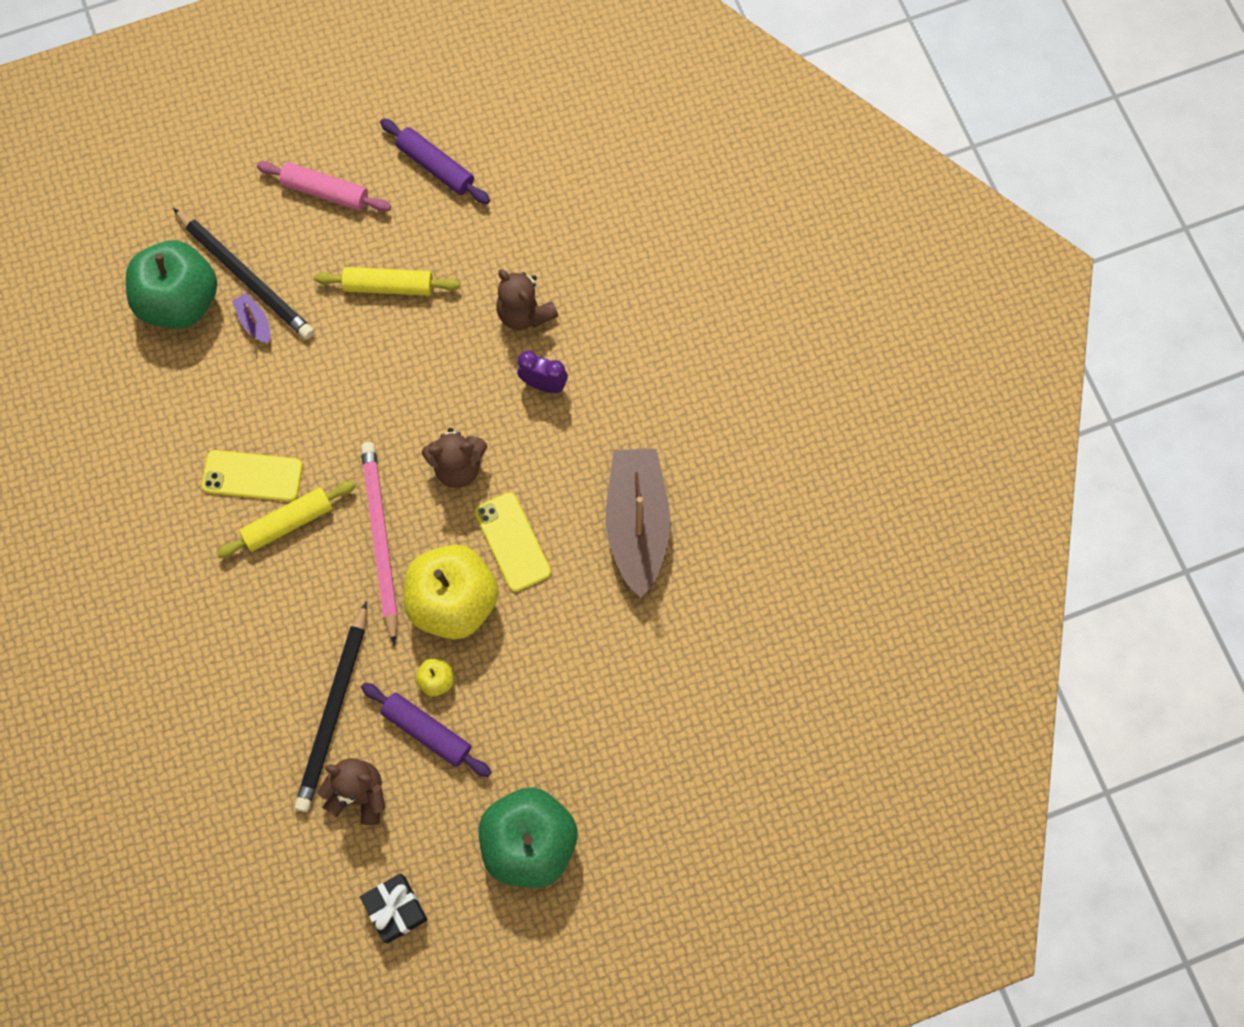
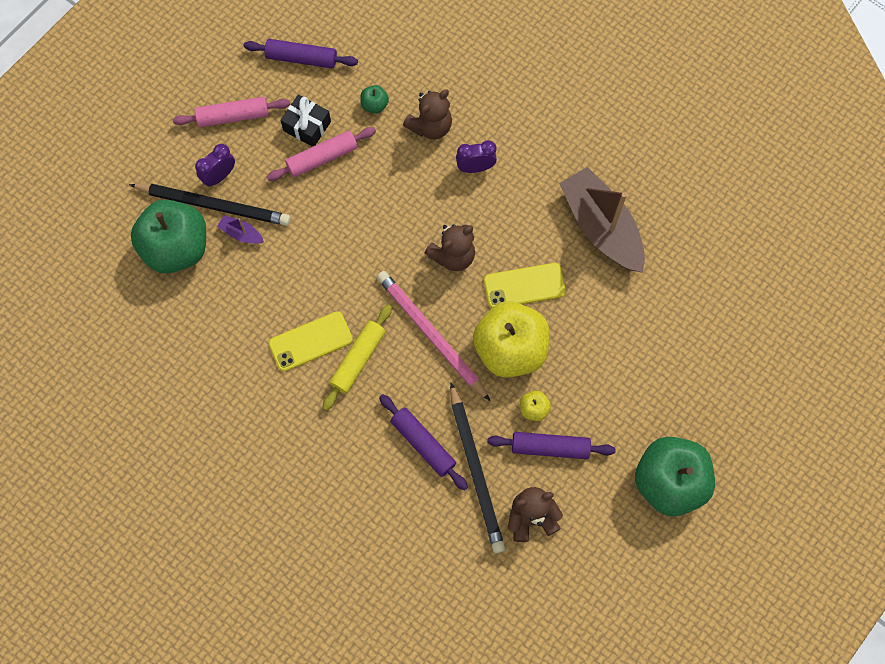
camera: 30 degrees left, 0 degrees up
(271, 248) = (219, 176): none -> purple clock
(297, 650) = (423, 444): none -> purple rolling pin
(388, 286) = (322, 158): yellow rolling pin -> pink rolling pin
(396, 909) = (608, 580): black gift -> black gift (307, 126)
(480, 258) = (374, 105): none -> green apple
(512, 542) = (524, 286): yellow phone -> yellow phone turned 45 degrees counterclockwise
(524, 313) = (430, 126): brown teddy bear -> brown teddy bear turned 60 degrees counterclockwise

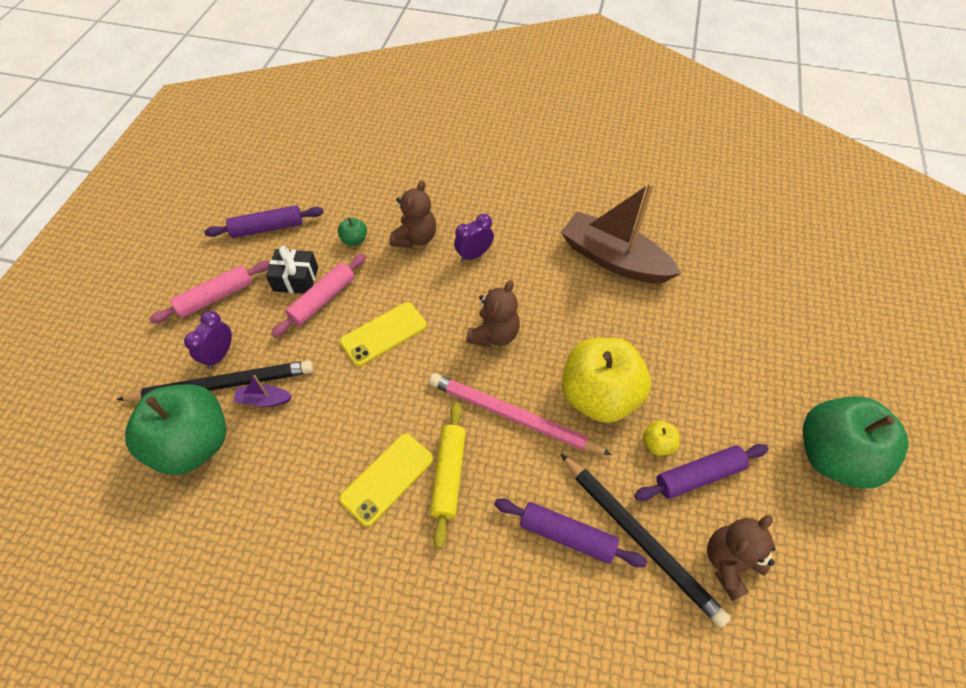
camera: 25 degrees left, 15 degrees down
(524, 286) = (577, 334): yellow phone -> yellow phone (384, 334)

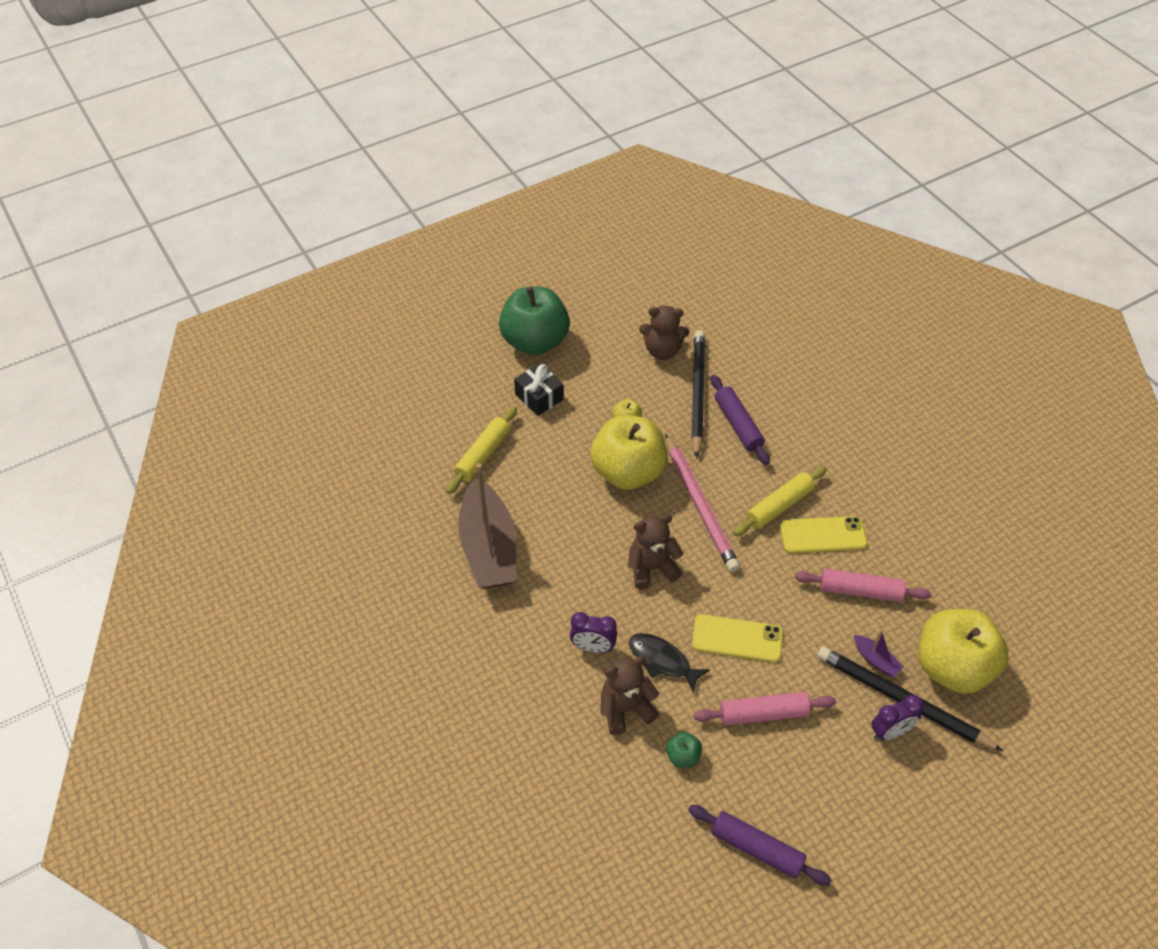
camera: 135 degrees left, 5 degrees down
(193, 444) = (952, 667): green apple -> yellow apple
(216, 297) = (860, 800): pink rolling pin -> pink rolling pin (860, 591)
(296, 279) = (772, 757): black gift -> black gift (539, 397)
(421, 281) = (662, 661): none -> black fish
(698, 476) = (624, 391): purple rolling pin -> none
(710, 316) = (483, 455): none -> yellow rolling pin

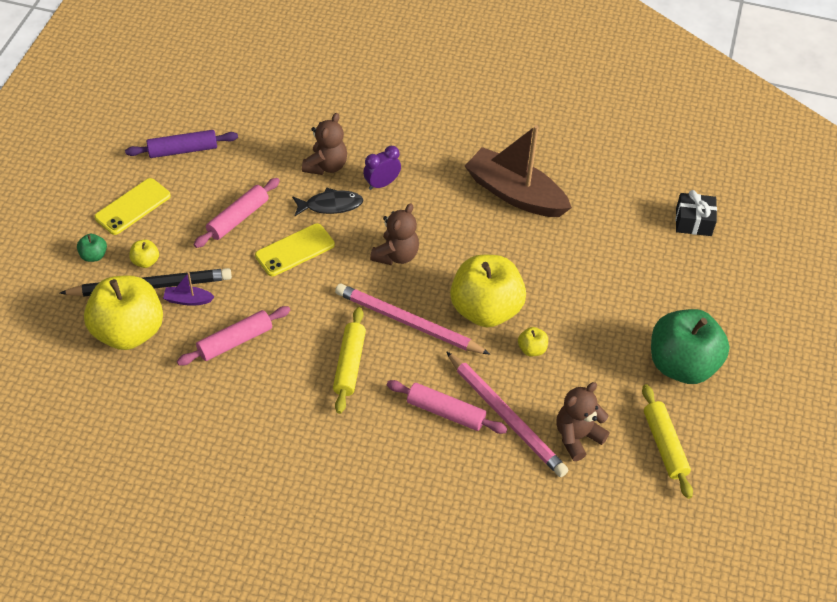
camera: 135 degrees right, 0 degrees up
(483, 455) = (597, 248): yellow rolling pin -> yellow rolling pin (664, 445)
(539, 397) = (617, 320): black gift -> black gift (693, 222)
(683, 756) = (267, 165): green apple -> green apple (94, 256)
(697, 394) = (506, 416): black pencil -> pink pencil
(738, 425) = (445, 412): purple rolling pin -> pink rolling pin
(823, 535) = (297, 365): yellow phone -> yellow phone (133, 207)
(890, 732) = (145, 261): purple clock -> yellow apple

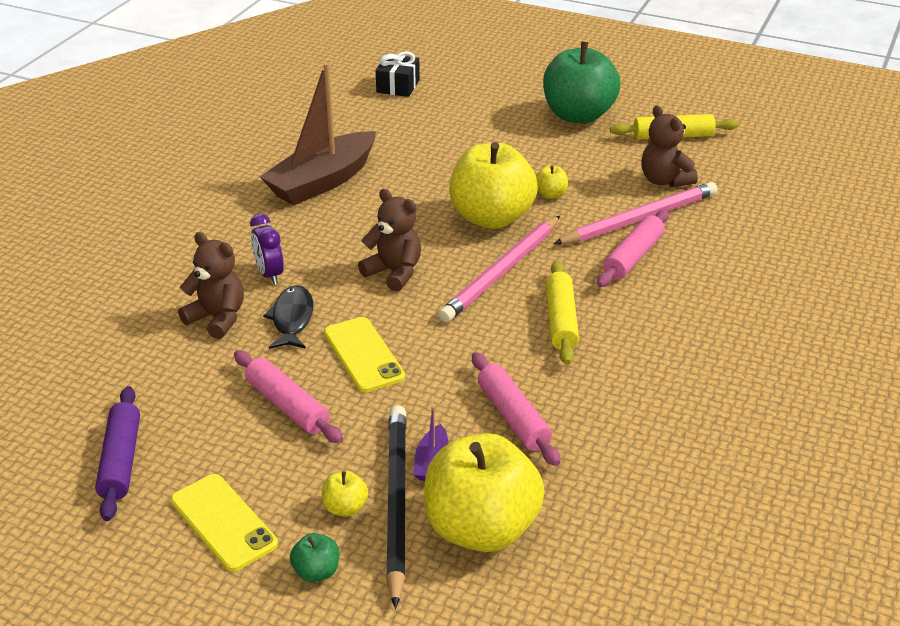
camera: 80 degrees left, 15 degrees down
(349, 364) = (561, 320): yellow rolling pin -> yellow rolling pin turned 75 degrees clockwise

